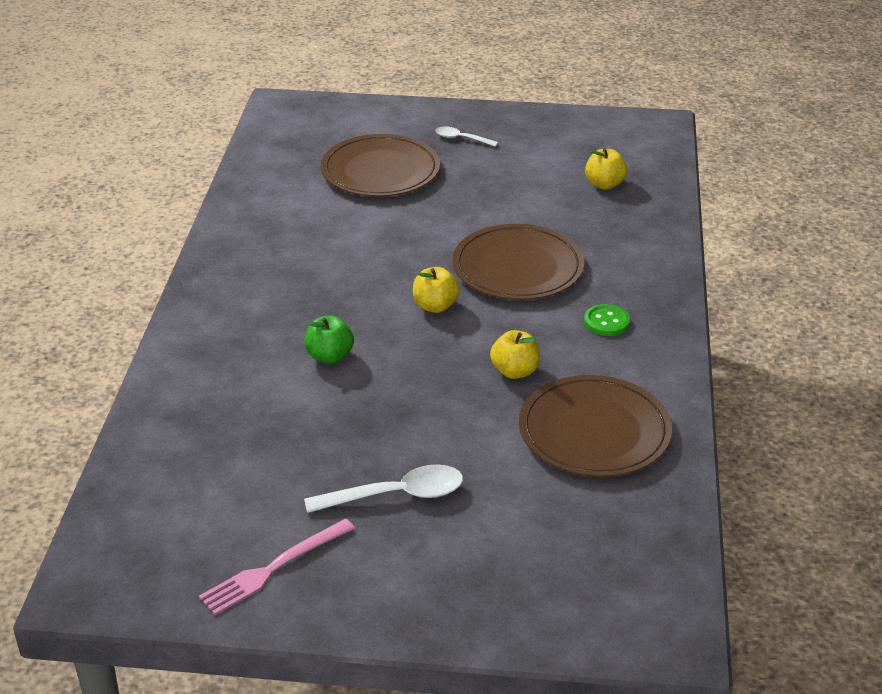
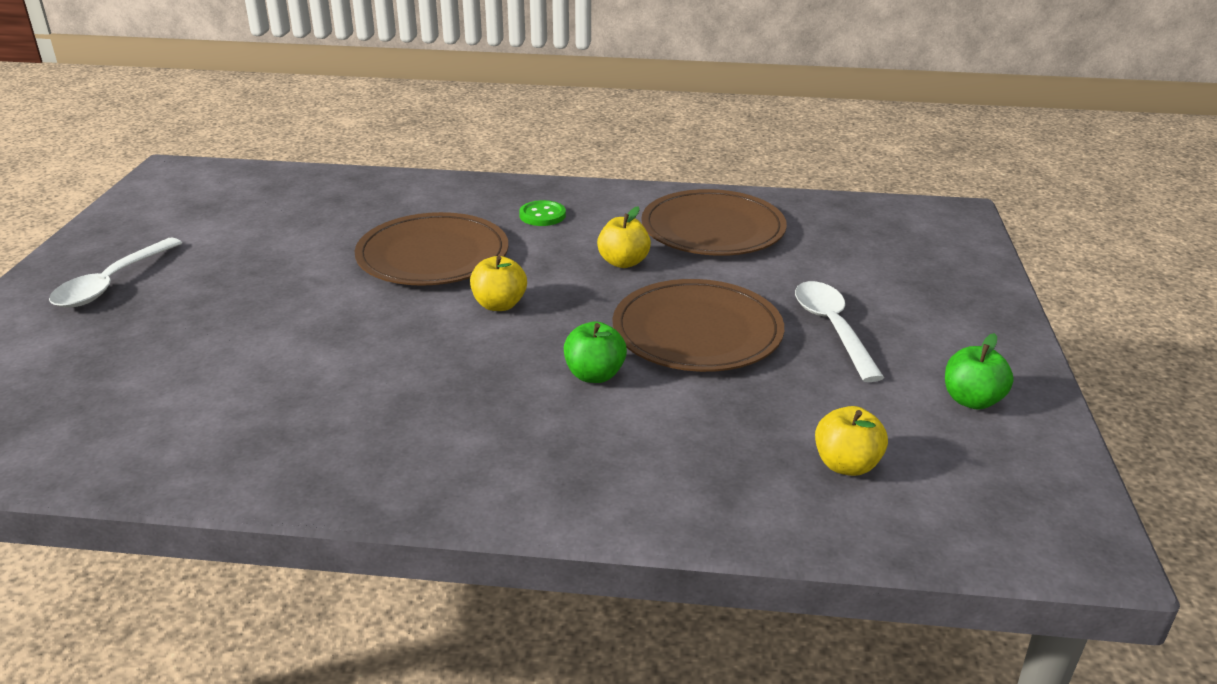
camera: 90 degrees left, 5 degrees down
(274, 568) = (971, 400): pink fork -> green apple
(380, 171) = (157, 344): brown plate -> brown plate (697, 331)
(461, 139) = (112, 283): white spoon -> white spoon, size x1.75
(604, 184) = (282, 203): yellow apple -> yellow apple (846, 465)

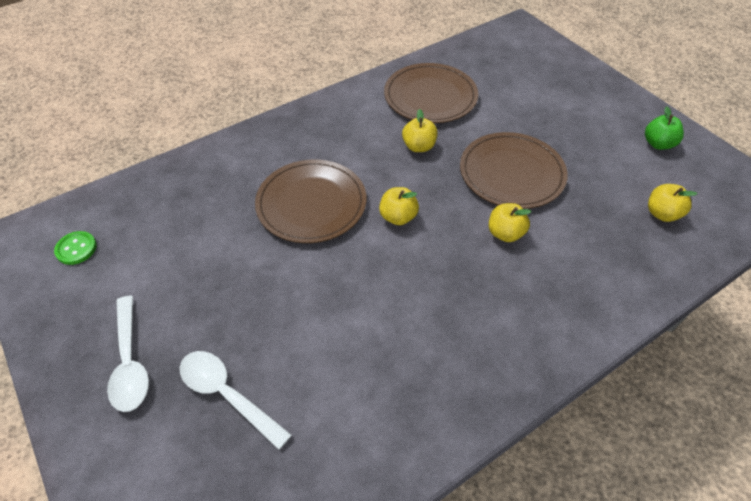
camera: 40 degrees left, 20 degrees up
(542, 215) = (331, 136): green button -> green button (76, 249)
(594, 375) = (505, 233): green apple -> yellow apple
(832, 328) = (561, 134): white spoon -> white spoon (227, 394)

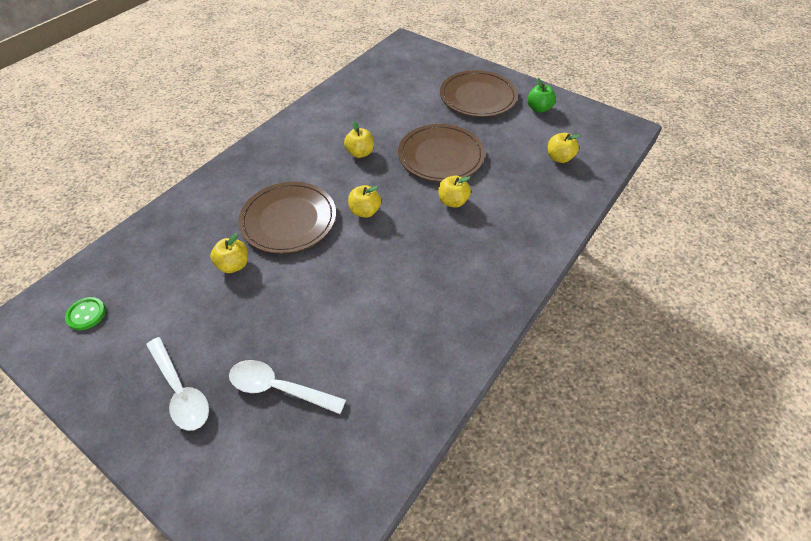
camera: 20 degrees left, 0 degrees up
(235, 238) = (234, 265): none -> yellow apple
(430, 96) = (354, 112): brown plate -> brown plate (478, 97)

